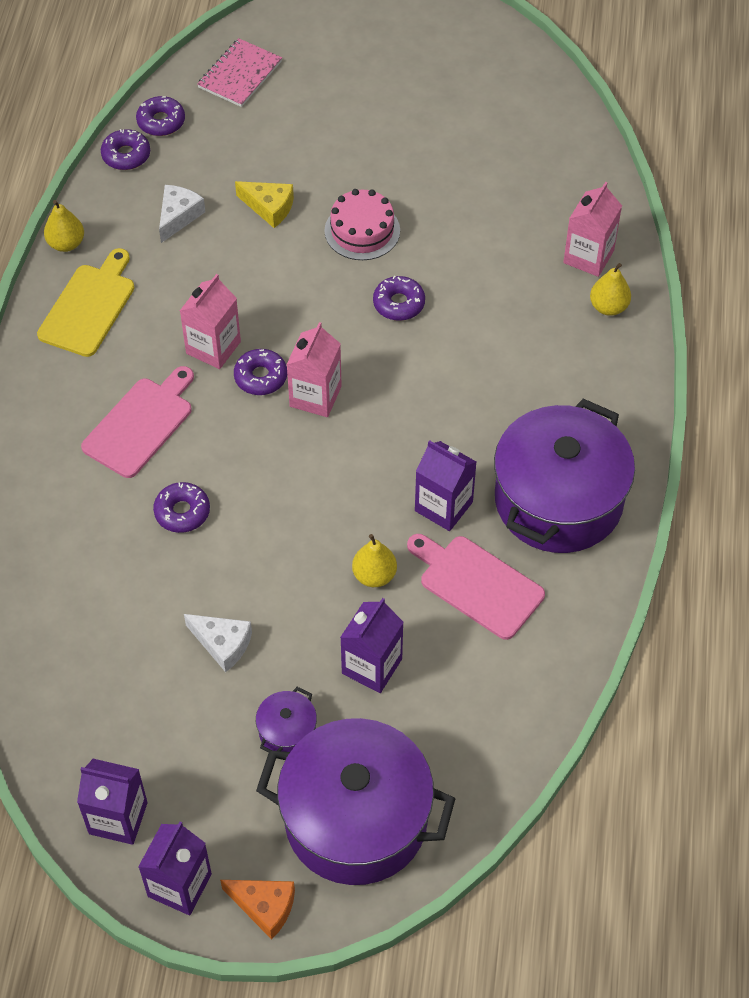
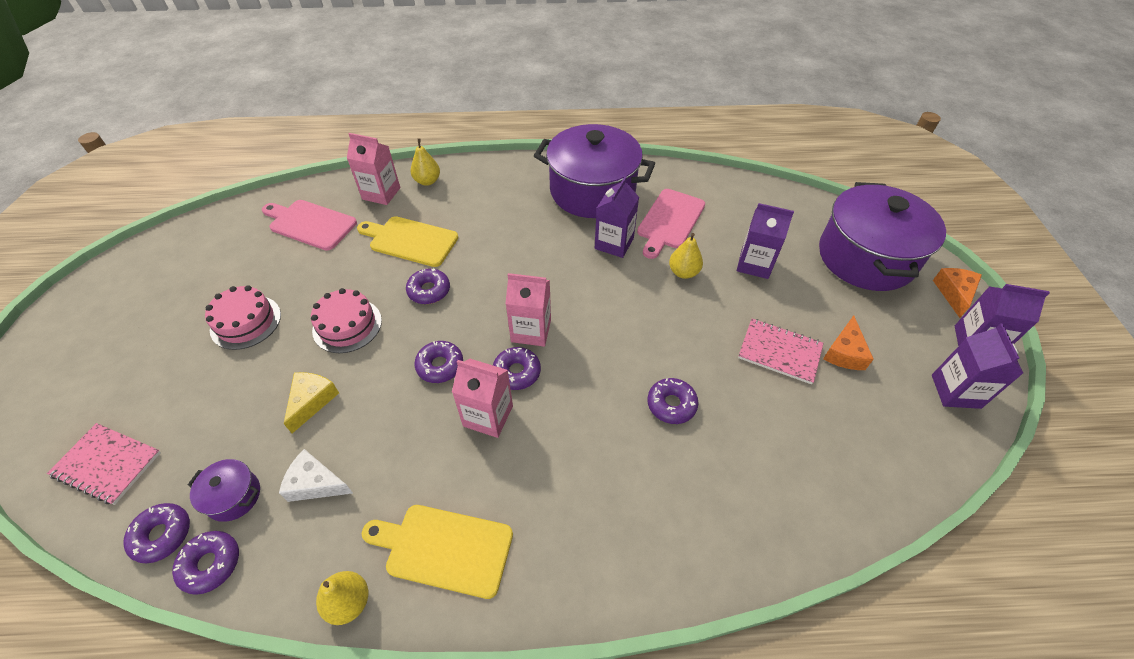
camera: 100 degrees left, 5 degrees down
(141, 424) = (587, 459): pink cutting board -> pink cutting board (310, 224)
(204, 717) = (844, 352): none -> orange cheese
(222, 644) = (779, 352): white cheese -> pink notebook
(286, 310) = (440, 366): none -> purple donut
(287, 731) = (827, 301): purple pot -> purple pot (234, 496)
(386, 146) = (246, 322): none -> pink cake
(489, 287) = (410, 241): none -> yellow cutting board

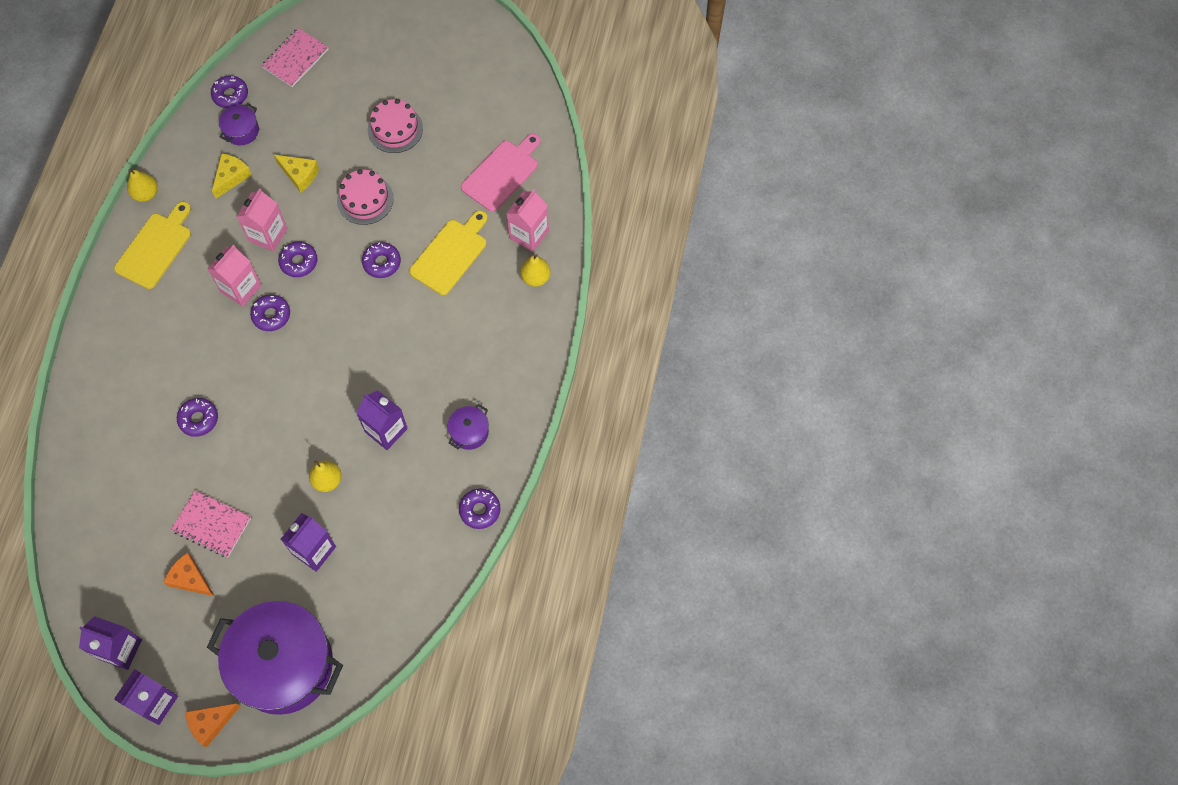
camera: 105 degrees right, 15 degrees up
(211, 564) = (200, 122): purple donut -> purple donut (480, 510)
(316, 483) = (231, 177): white cheese -> yellow cheese
(531, 330) = (308, 334): pink carton -> pink carton (268, 235)
(592, 191) = (469, 432): purple pot -> purple pot, size x0.41
(669, 221) = (399, 493): pink cutting board -> none
(779, 352) = (212, 524): pink notebook -> pink notebook turned 75 degrees clockwise
(954, 293) = (211, 723): orange cheese -> orange cheese turned 120 degrees clockwise

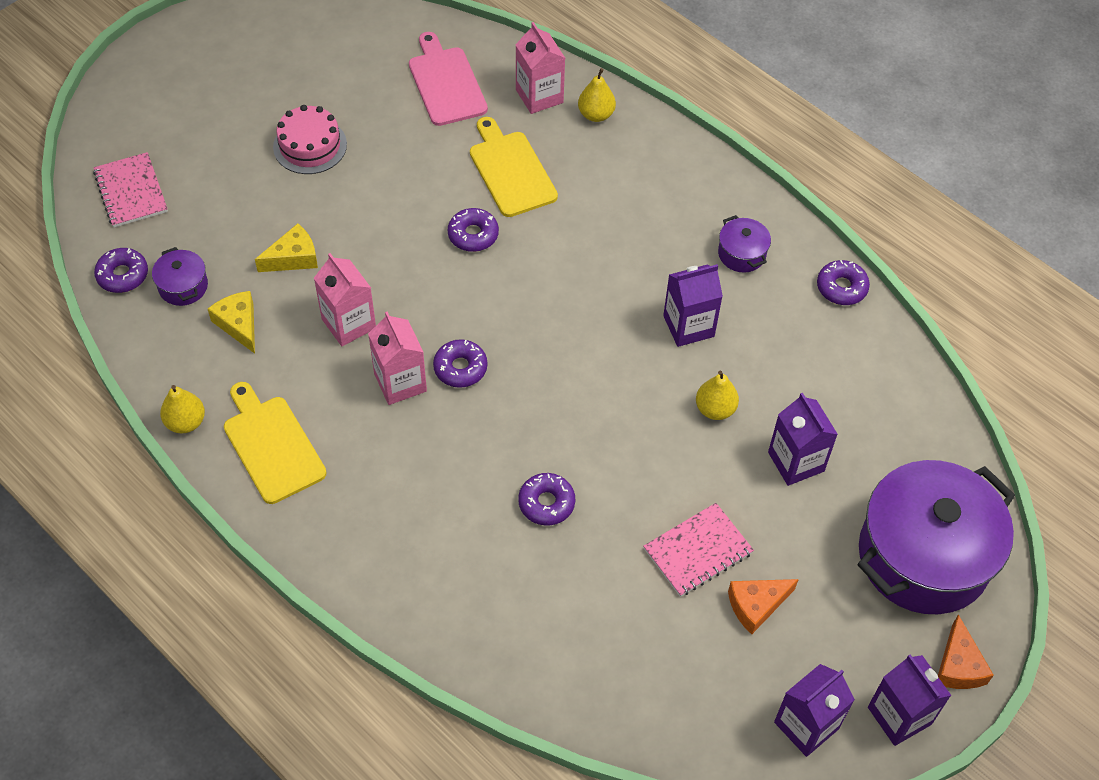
camera: 60 degrees left, 10 degrees down
(299, 262) = (410, 310): purple donut -> none
(365, 199) = (378, 213): pink cake -> none

